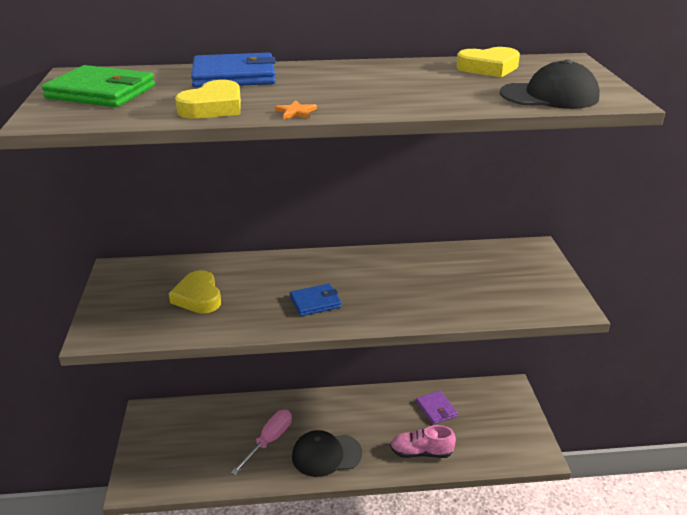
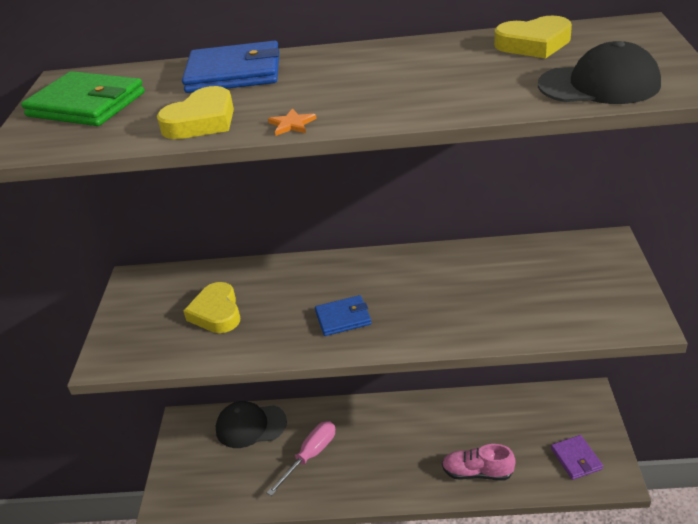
camera: 10 degrees right, 5 degrees up
(326, 455) = (371, 473): black cap -> black cap (250, 426)
(436, 409) = (498, 420): purple wallet -> purple wallet (576, 459)

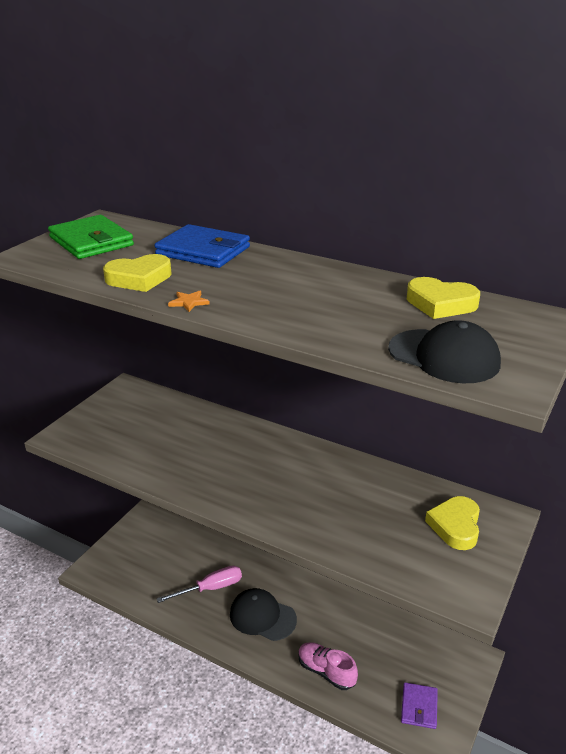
camera: 25 degrees right, 5 degrees down
(216, 313) = (155, 435): yellow heart -> yellow heart (455, 526)
(250, 426) = (186, 543): black cap -> black cap (262, 617)
(343, 318) = (235, 480): blue wallet -> none

